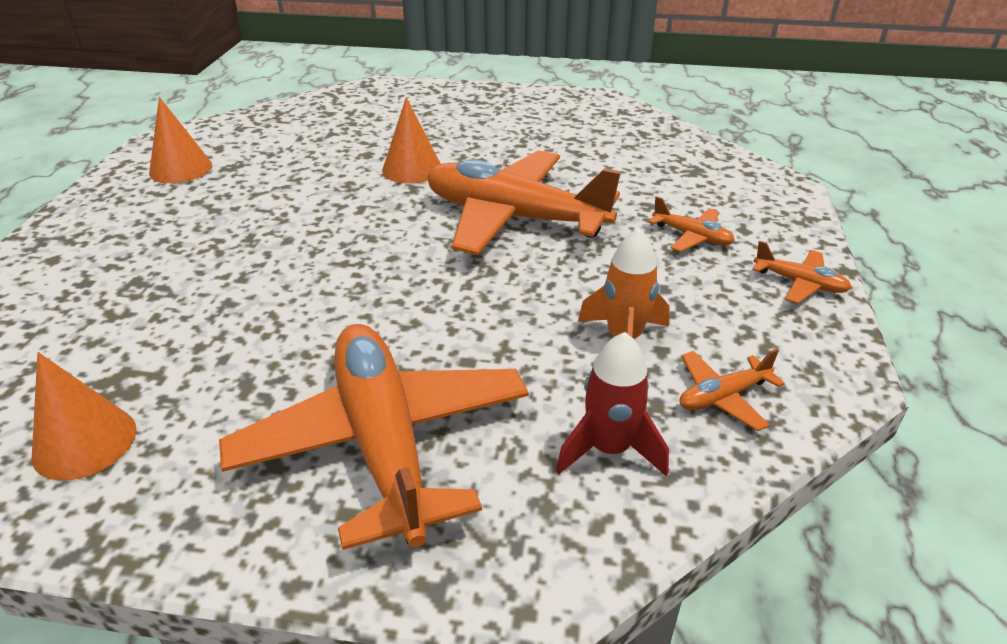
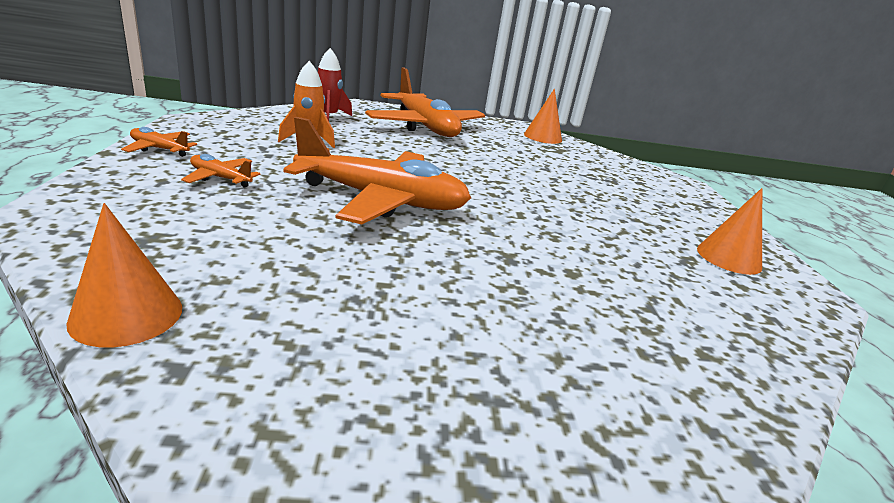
camera: 165 degrees right, 10 degrees down
(412, 169) = (504, 250): orange cone -> orange cone (127, 314)
(723, 397) = (264, 122): orange plane -> none

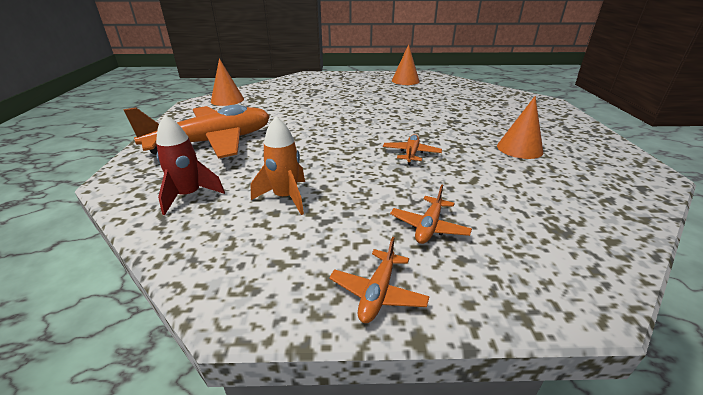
camera: 85 degrees left, 5 degrees up
(127, 314) = (634, 212): orange cone -> orange cone (519, 148)
(381, 200) = (411, 154): orange plane -> orange plane, size x0.42

